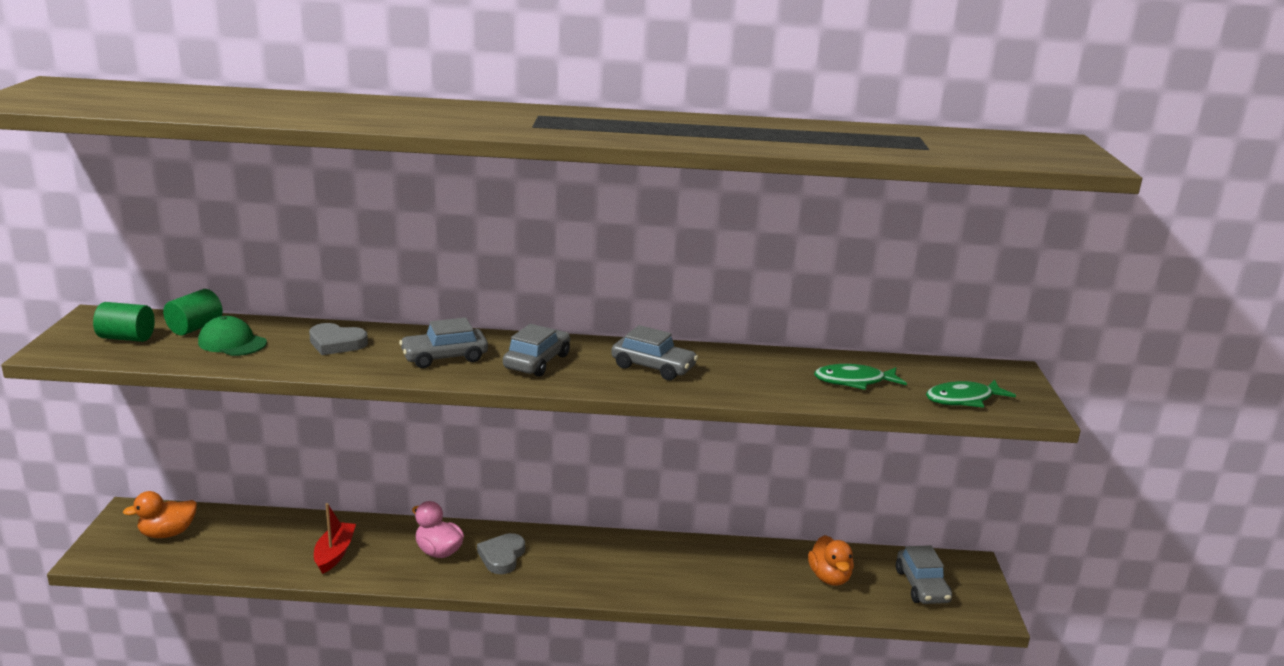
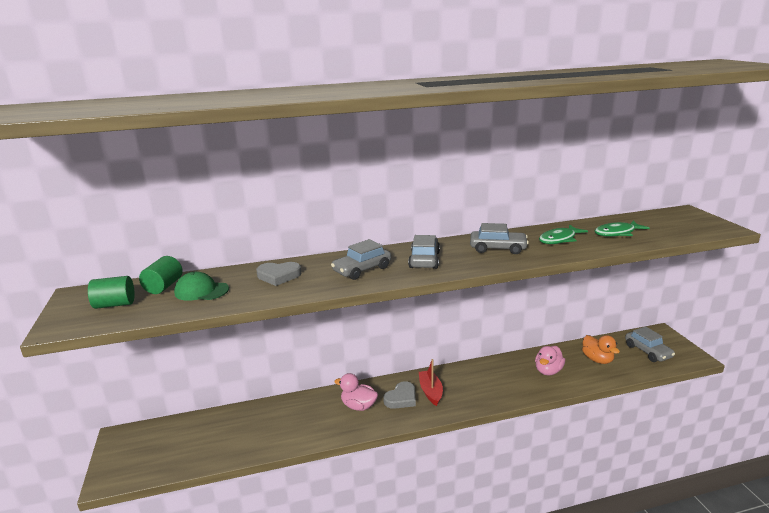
camera: 15 degrees left, 0 degrees up
(167, 533) = (158, 445): orange duck -> none
(334, 553) = (290, 426): red boat -> red boat (430, 391)
(502, 556) = (401, 398): grey heart -> grey heart turned 135 degrees counterclockwise
(740, 574) = (548, 371): none -> pink duck
(963, 399) = (684, 230): green fish -> green fish (559, 239)

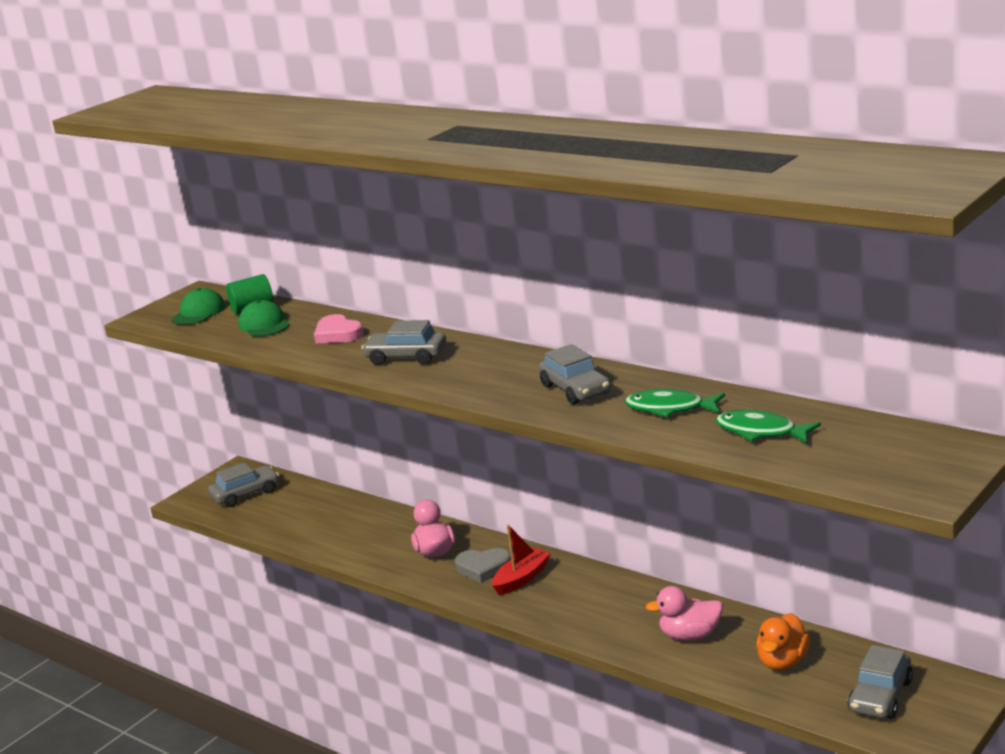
camera: 55 degrees right, 0 degrees up
(115, 304) = (198, 312): green cylinder -> green cap
(278, 276) = (338, 334): grey heart -> pink heart
(424, 260) = (477, 371): grey car -> grey car (246, 494)

